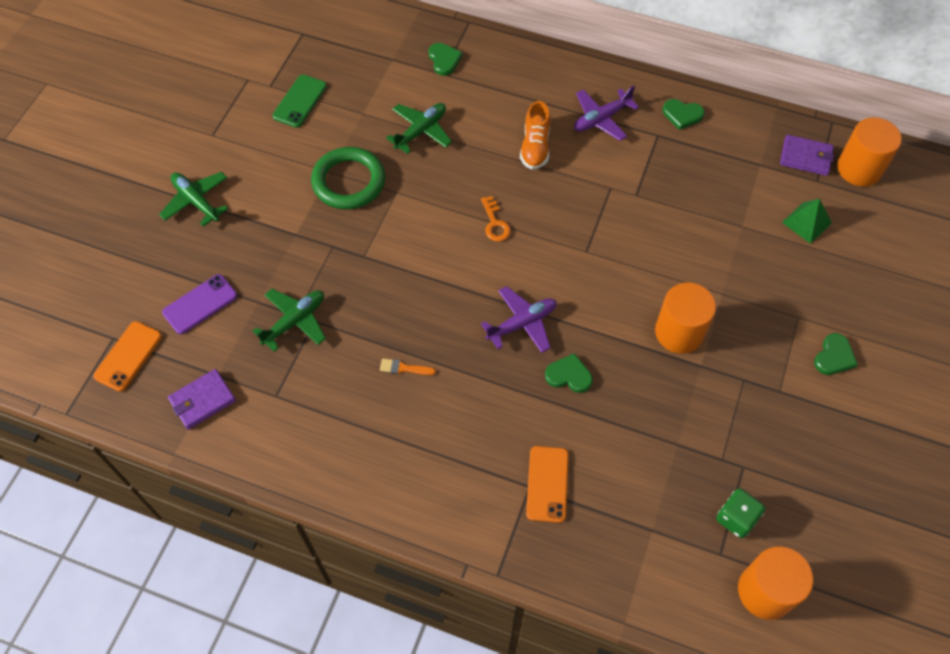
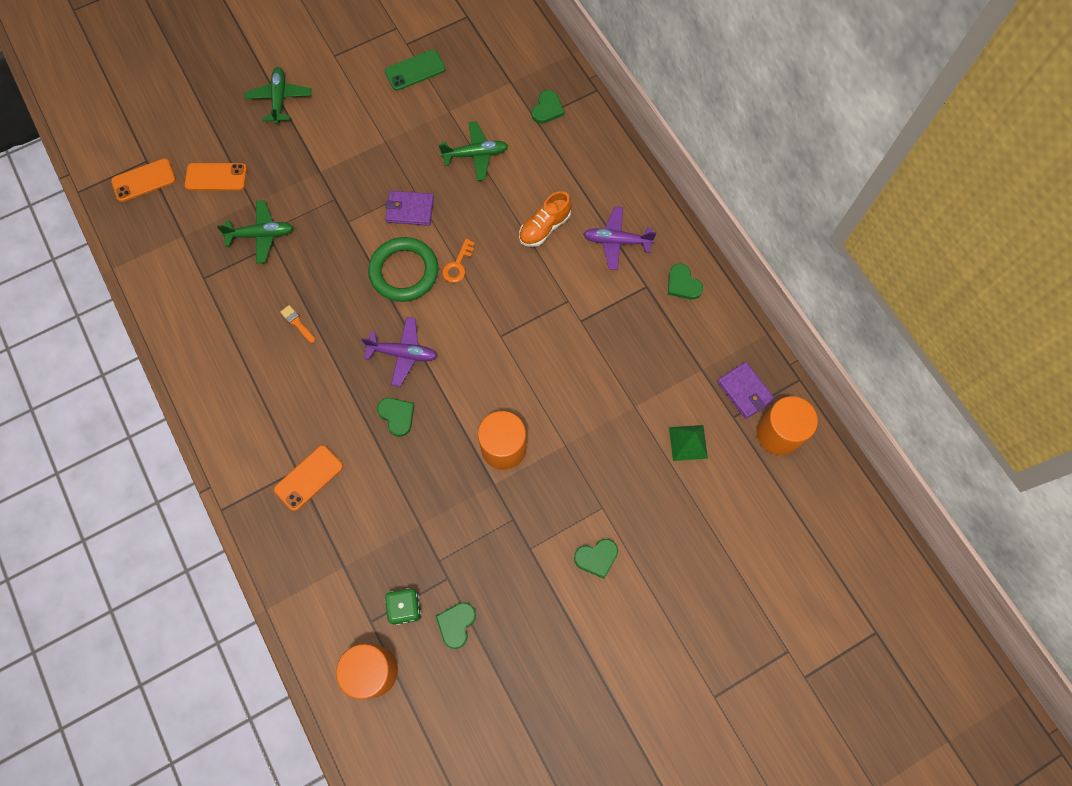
camera: 40 degrees right, 10 degrees up
(200, 304) = (216, 177): purple phone -> orange phone
(202, 400) = (159, 246): purple wallet -> purple wallet (410, 210)
(349, 181) = (390, 158): green ring -> green ring (404, 272)
(788, 496) = (456, 624): none -> green heart

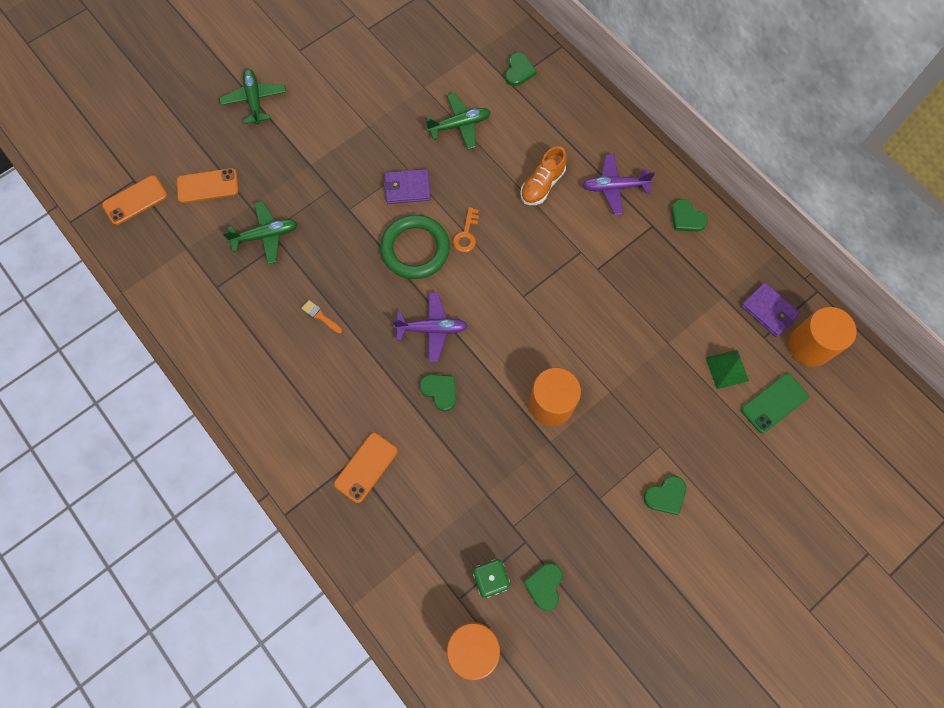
camera: 10 degrees left, 0 degrees up
(415, 70) = (382, 53): green phone -> green phone (774, 403)

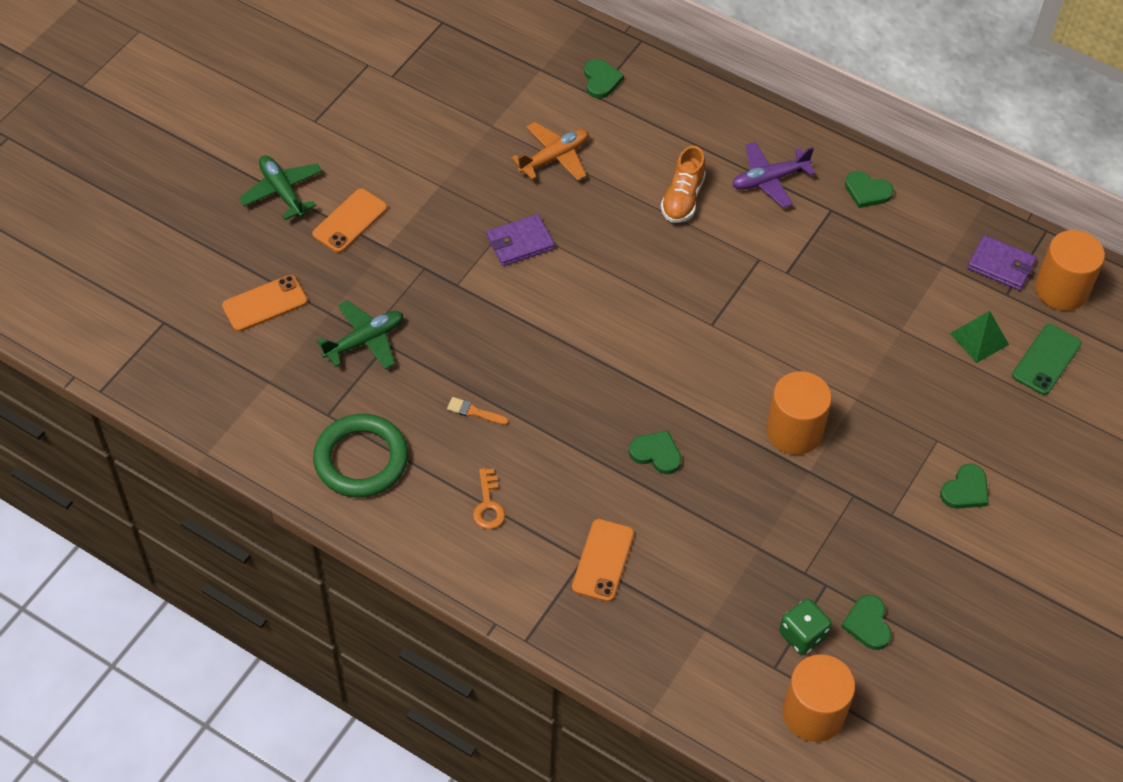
camera: 20 degrees left, 15 degrees down
(135, 200) = (177, 344): orange phone -> orange phone (350, 221)
(415, 249) = (559, 307): green ring -> green ring (361, 459)
(432, 329) = (617, 389): purple plane -> none
(459, 125) = (554, 157): green plane -> orange plane
(466, 234) = (614, 275): orange key -> orange key (488, 505)

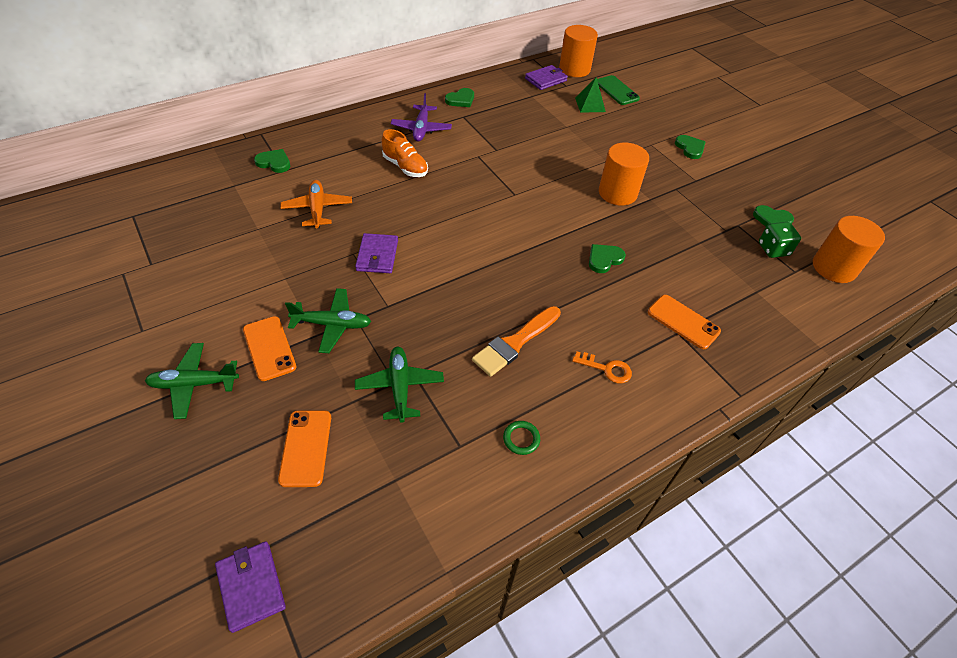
camera: 65 degrees left, 5 degrees down
(135, 332) = (251, 586): none -> purple wallet
(361, 459) = (521, 439): green ring -> green ring, size x0.41
(405, 253) = (332, 325): none -> green plane
(474, 412) = (515, 343): orange brush -> orange brush, size x2.05

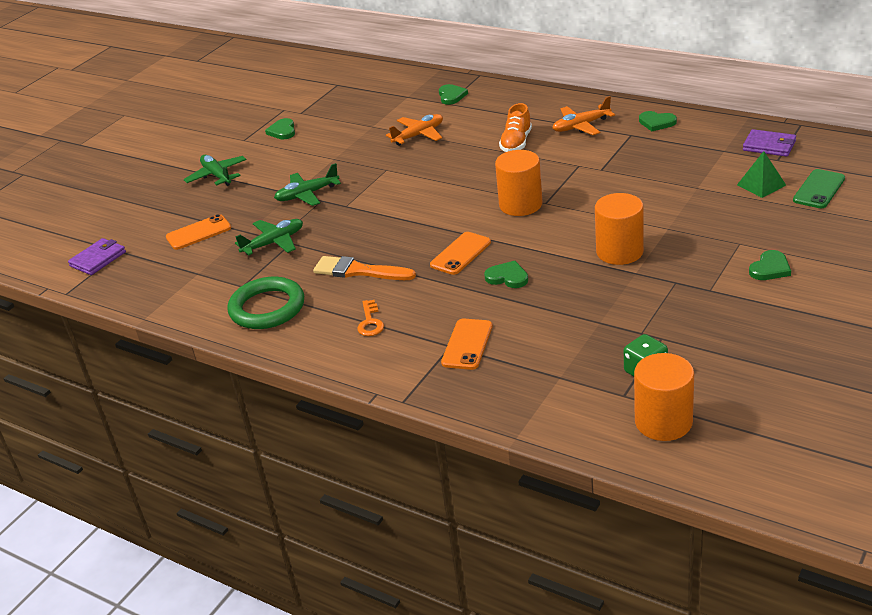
camera: 70 degrees right, 15 degrees down
(269, 348) = (266, 184): orange phone -> orange phone (460, 254)
(332, 325) = (307, 194): green plane -> green plane turned 90 degrees clockwise
(377, 256) = (394, 179): purple wallet -> none
(421, 129) = (581, 126): purple plane -> orange plane
(521, 439) = (267, 308): green ring -> green ring, size x2.43
(574, 69) = (821, 152): orange cylinder -> orange cylinder (520, 205)
(772, 219) = (702, 358): green heart -> green heart (282, 131)

